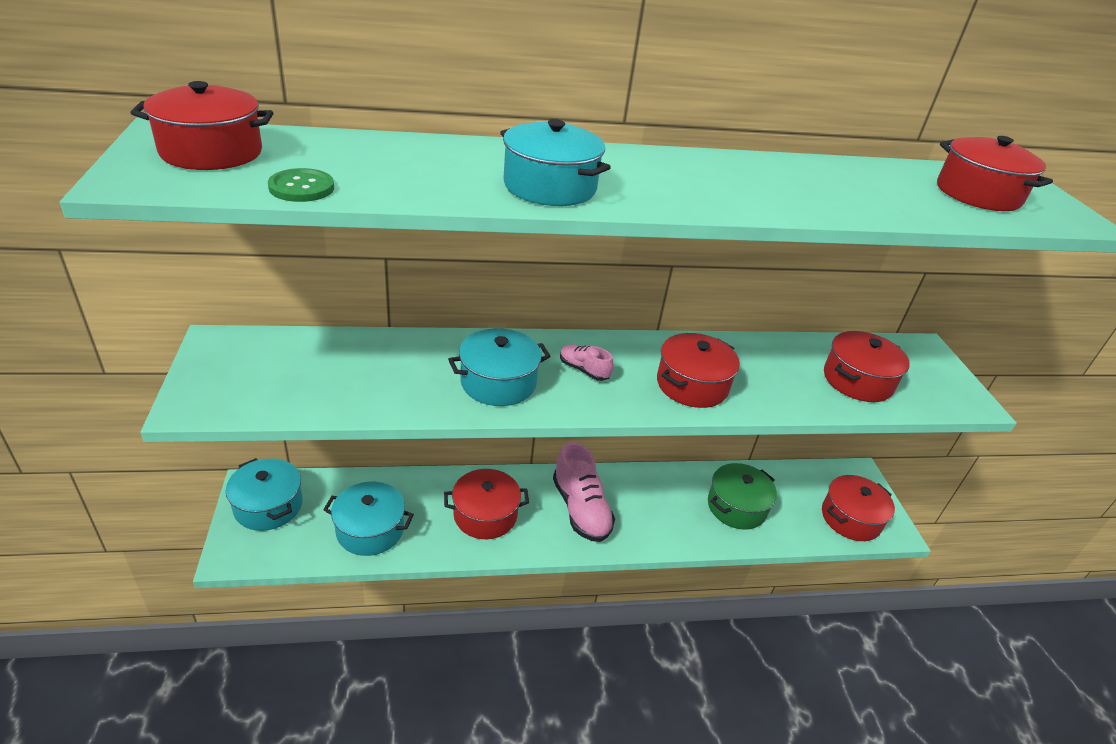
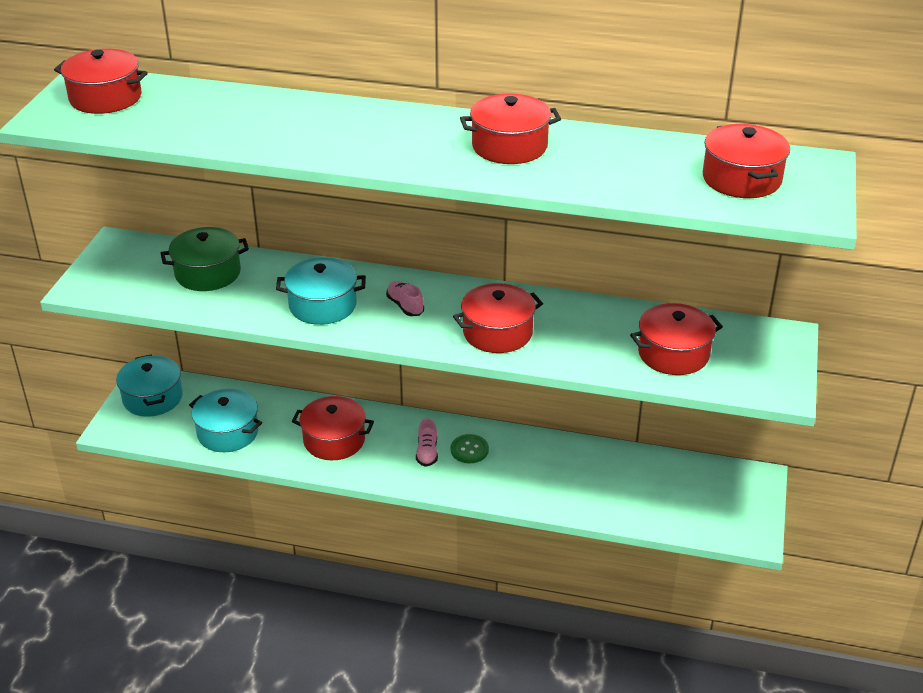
camera: 25 degrees right, 0 degrees up
(301, 187) = (150, 132): green button -> green button (469, 450)
(549, 187) = (334, 143): turquoise pot -> none
(581, 509) = (427, 453): pink shoe -> pink shoe, size x0.51
(736, 507) = (589, 481): green pot -> green pot (208, 273)
(850, 518) = (711, 516): red pot -> red pot (509, 146)

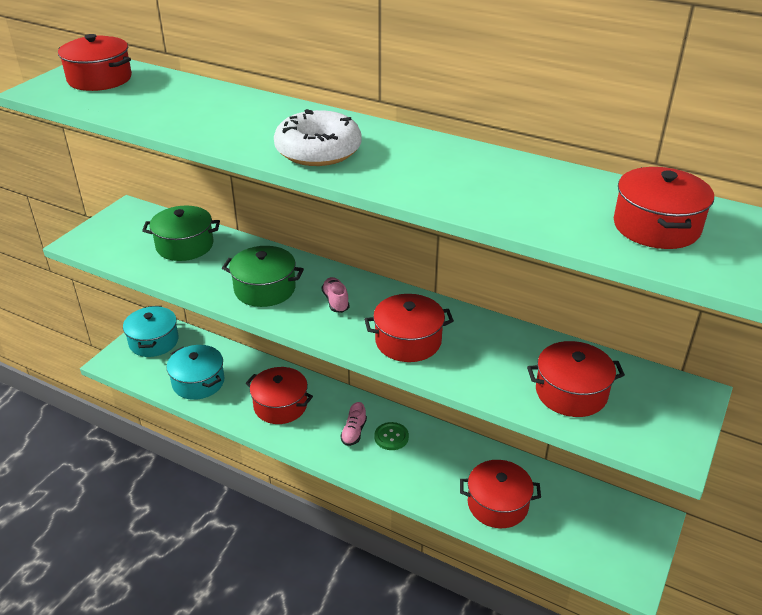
camera: 15 degrees right, 0 degrees up
(322, 305) = (265, 289): turquoise pot -> green pot
(395, 148) = (318, 150): none -> white donut
(509, 146) = (427, 163): red pot -> red pot (497, 504)

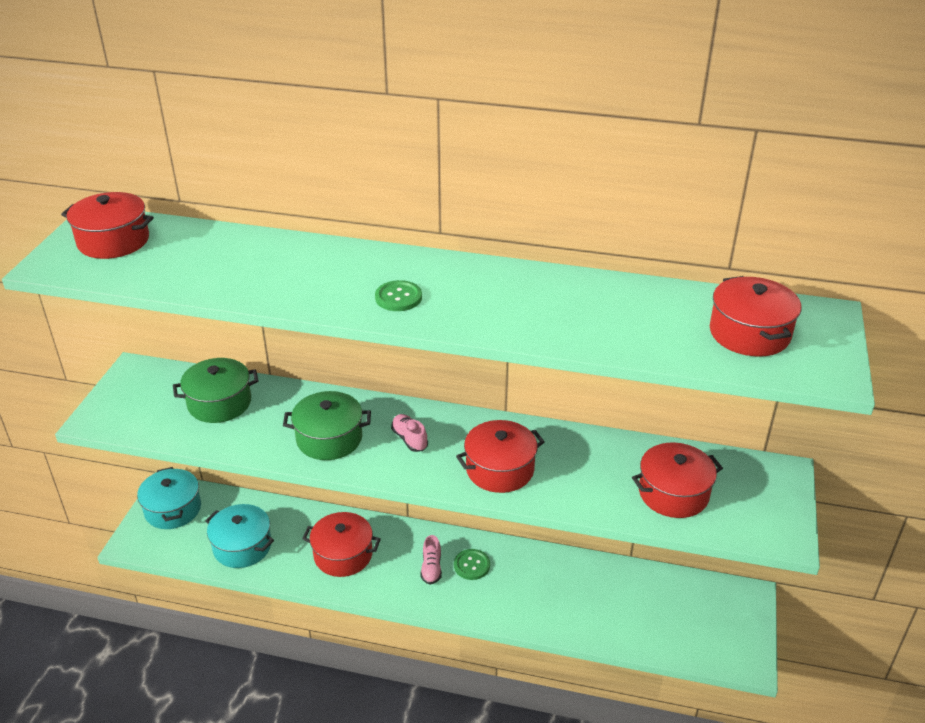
camera: 15 degrees left, 0 degrees up
(318, 150) = (398, 297): white donut -> green button
(497, 504) = (600, 613): red pot -> none

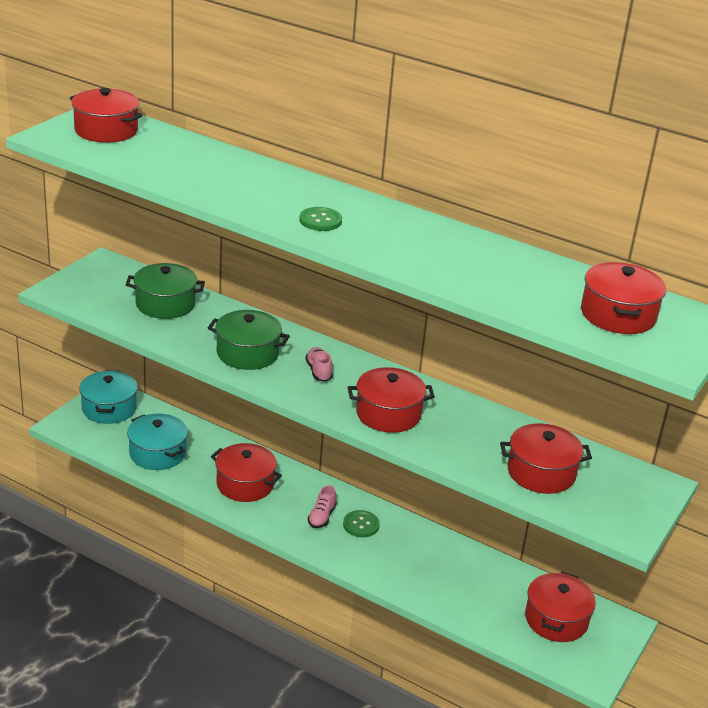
camera: 15 degrees right, 5 degrees down
(690, 611) = (556, 619): none -> red pot

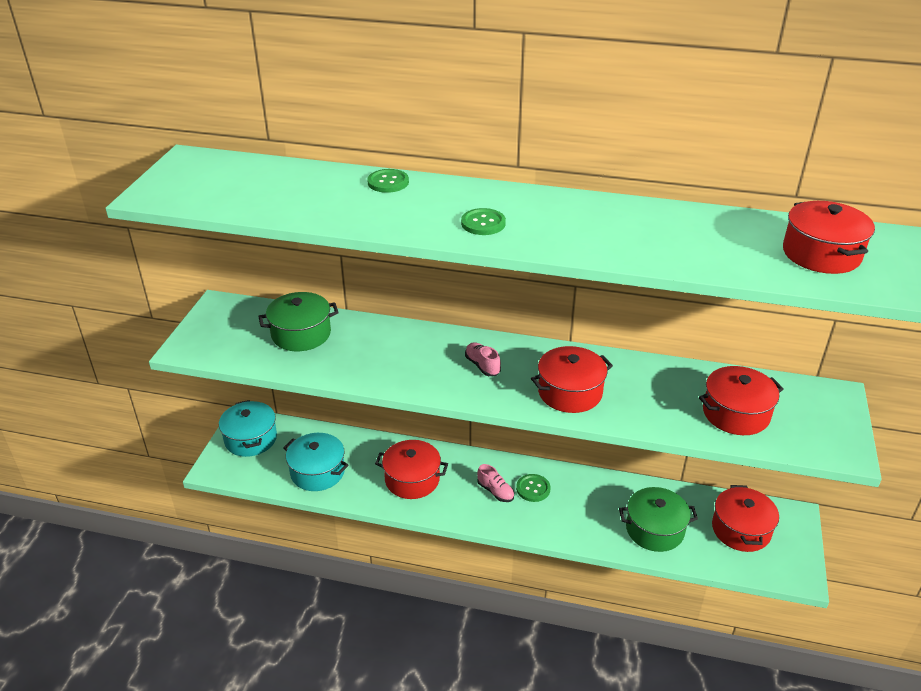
camera: 15 degrees left, 5 degrees up
(106, 131) = (208, 175): red pot -> none
(247, 353) = (407, 365): green pot -> green pot (654, 529)
(260, 169) = (388, 182): none -> green button
(321, 517) = (495, 491): pink shoe -> pink shoe turned 45 degrees counterclockwise

